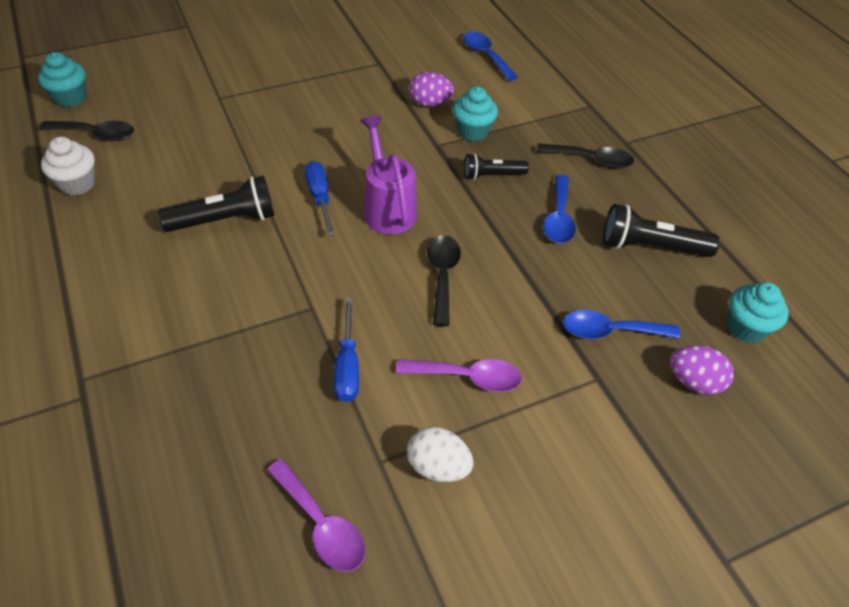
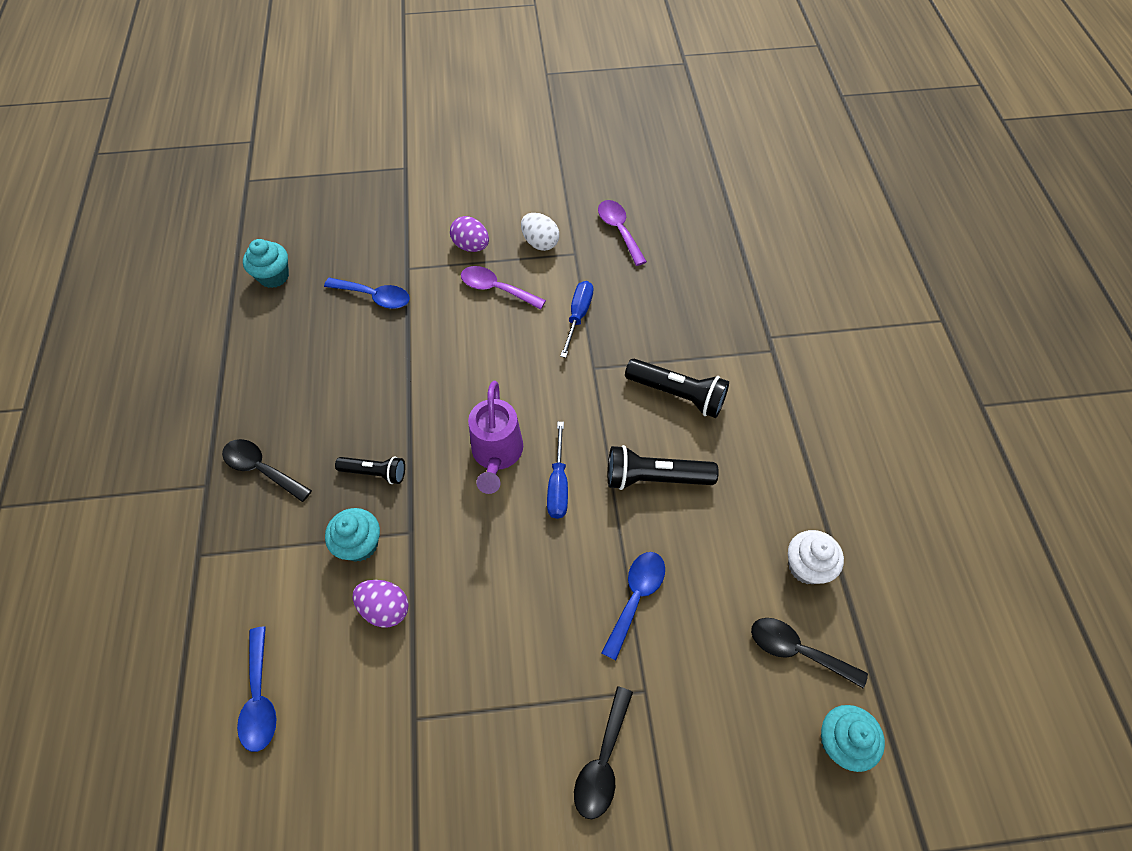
camera: 160 degrees left, 10 degrees up
(442, 276) = (477, 371): black spoon -> black spoon (602, 761)
(558, 218) = (344, 405): blue spoon -> blue spoon (636, 598)
(651, 247) = (286, 357): black flashlight -> black flashlight (677, 394)
(694, 382) = (344, 251): purple egg -> purple egg (471, 246)

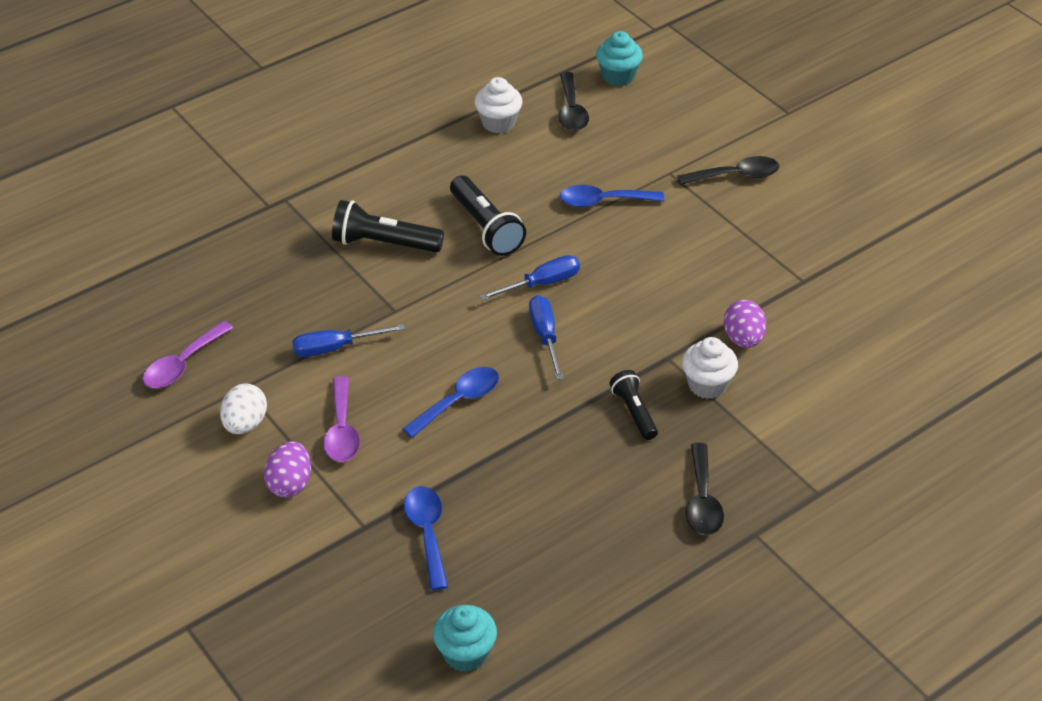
camera: 120 degrees left, 15 degrees down
(260, 697) = (876, 376): blue spoon -> blue spoon (458, 401)
(360, 544) = (707, 385): turquoise cupcake -> white cupcake
(496, 454) = (545, 336): purple watering can -> blue screwdriver
(677, 394) = (384, 243): black flashlight -> black flashlight turned 75 degrees counterclockwise

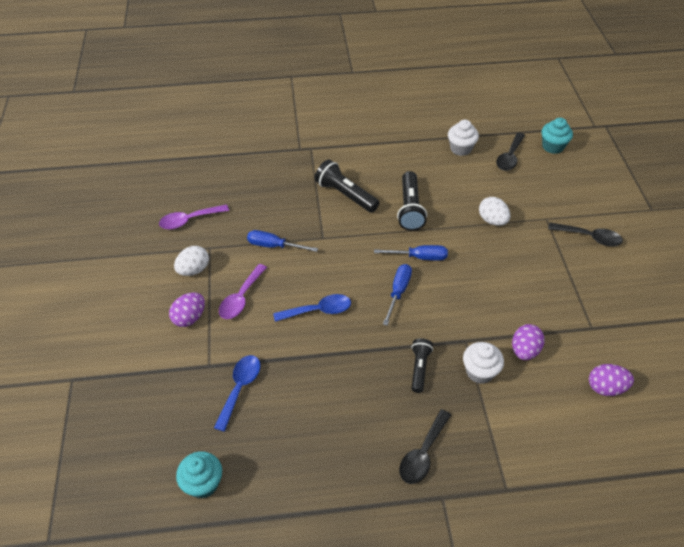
camera: 30 degrees right, 5 degrees up
(603, 201) = (492, 220): blue spoon -> white egg
(858, 340) = (605, 388): none -> purple egg

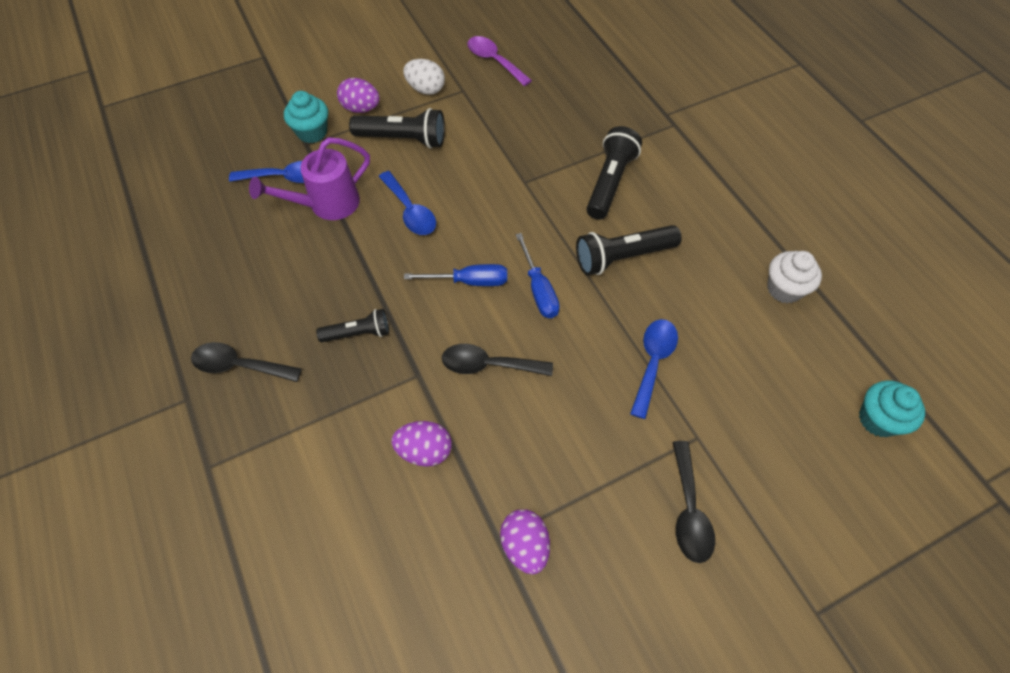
camera: 70 degrees right, 10 degrees up
(203, 483) = (171, 186): turquoise cupcake -> turquoise cupcake (312, 132)
(241, 298) = (403, 139): purple spoon -> black flashlight
(274, 246) = (490, 142): blue screwdriver -> none
(285, 363) = (327, 204): none -> purple watering can
(479, 372) = (373, 402): white cupcake -> none
(492, 220) = (653, 362): white egg -> blue spoon
(509, 157) = (809, 359): black spoon -> black spoon (489, 365)
(605, 388) = (393, 574): purple egg -> purple egg (525, 545)

